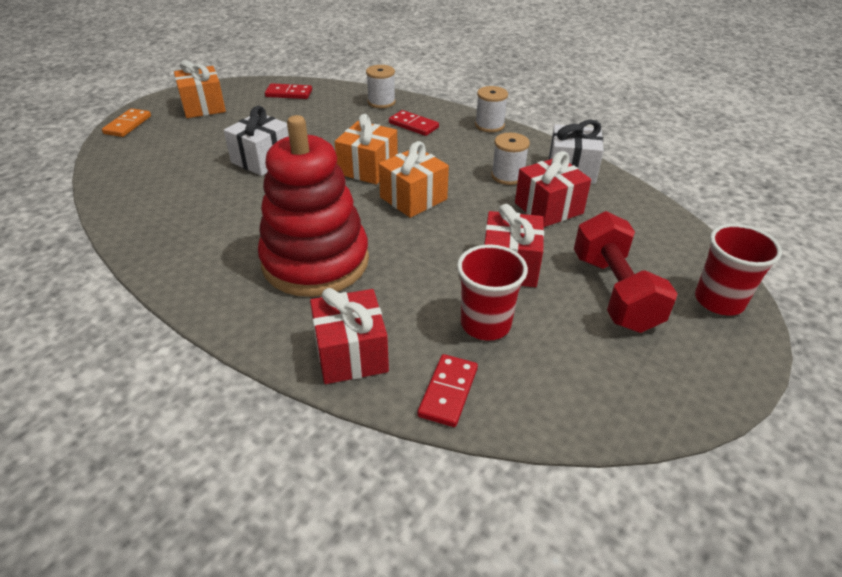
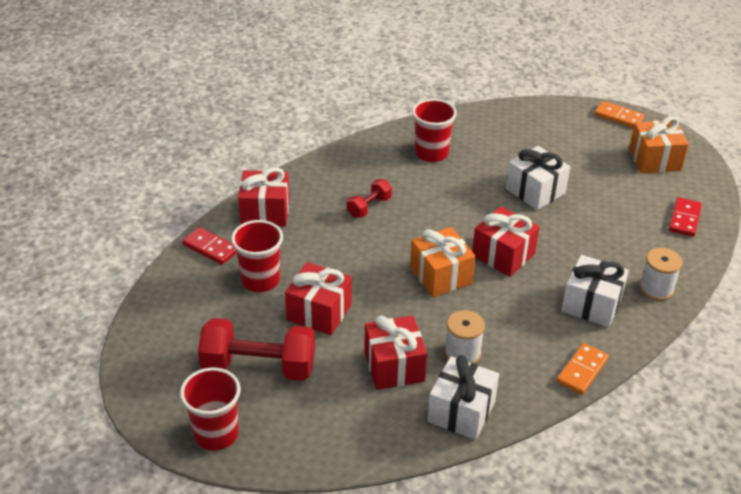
camera: 105 degrees right, 0 degrees up
(197, 230) = (431, 153): none -> red cup
(315, 261) = (369, 207): red stacking toy -> red dumbbell
(368, 168) = (503, 255): orange gift -> red gift
(413, 125) = (591, 304): red domino -> white gift
(489, 125) = (582, 370): white spool -> orange domino

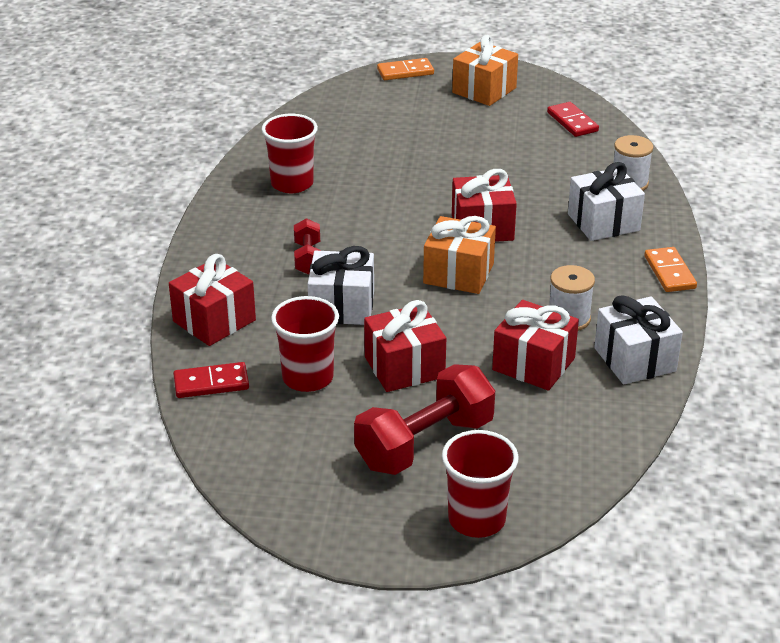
camera: 45 degrees left, 5 degrees down
(535, 191) = (430, 165): white gift -> white gift (342, 307)

